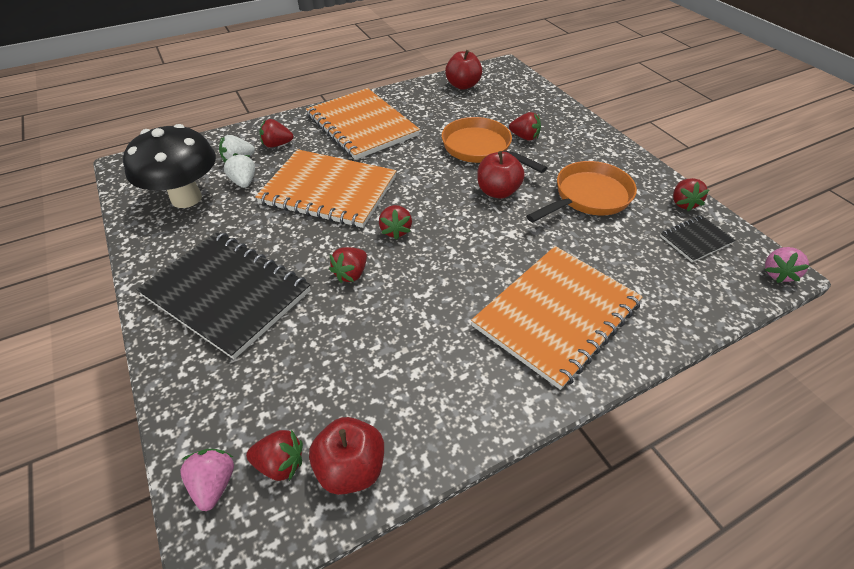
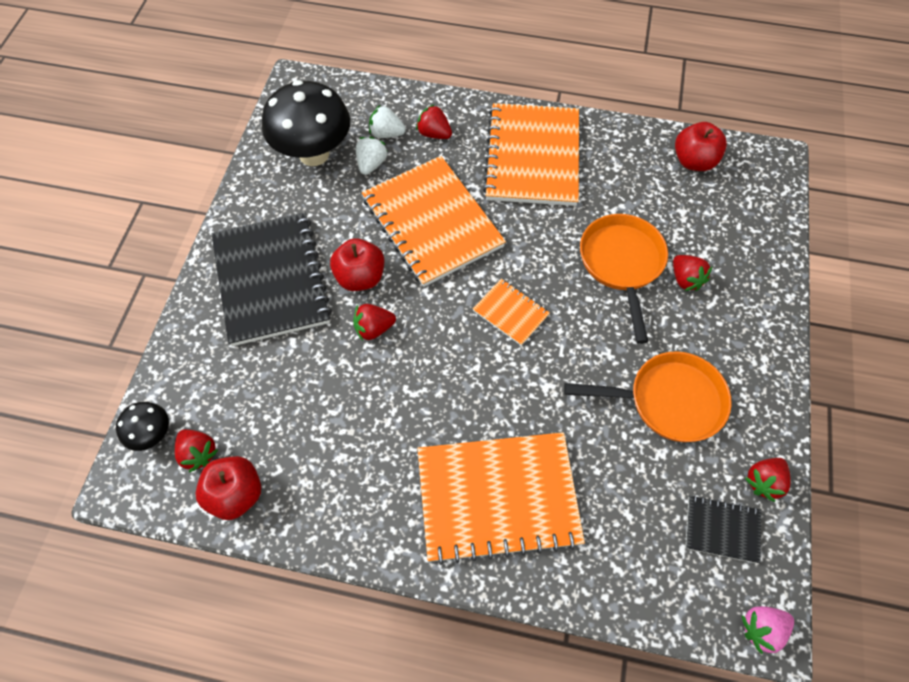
camera: 40 degrees right, 15 degrees up
(214, 484) = (152, 435): pink strawberry -> black mushroom
(395, 230) = (448, 309): red strawberry -> none
(441, 208) = (511, 313): none -> orange notebook
(497, 191) = (583, 330): red apple -> red apple (360, 277)

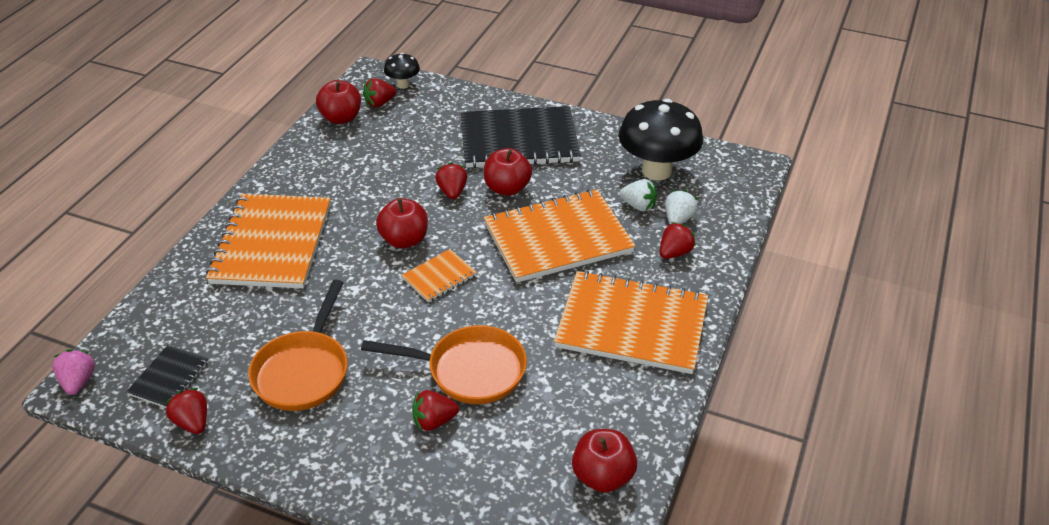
camera: 100 degrees right, 20 degrees down
(463, 358) = (404, 240): none -> red apple

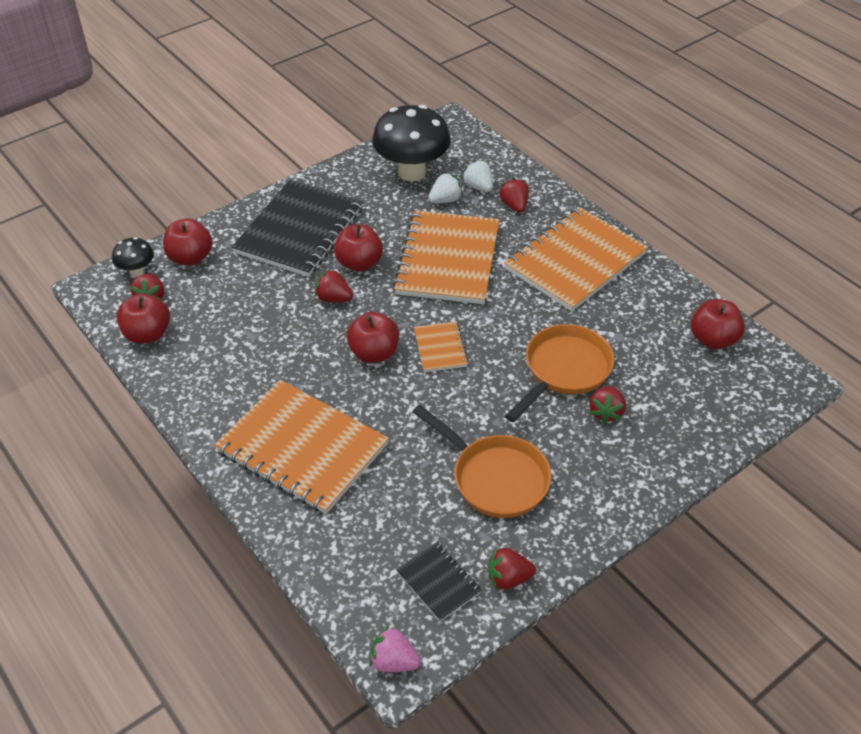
camera: 60 degrees left, 5 degrees up
(438, 101) = (190, 258): none -> red apple

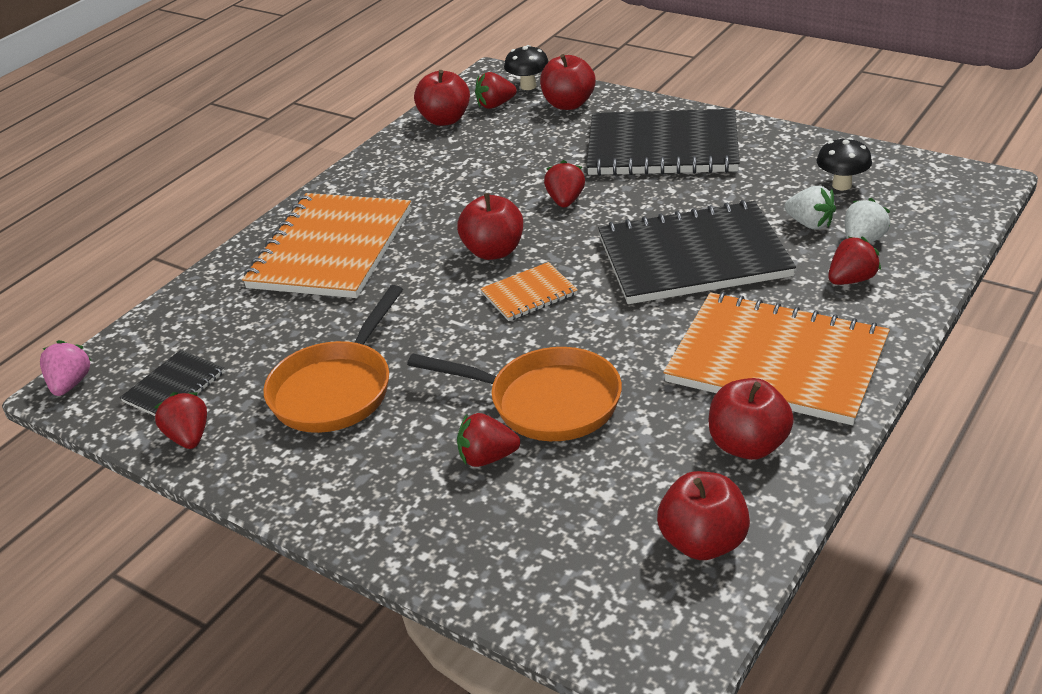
camera: 75 degrees right, 10 degrees down
(359, 263) = (637, 199): red apple -> red apple (748, 445)
(412, 172) = (841, 185): black mushroom -> black mushroom, size x0.48
(448, 260) = (693, 257): orange notebook -> black notebook

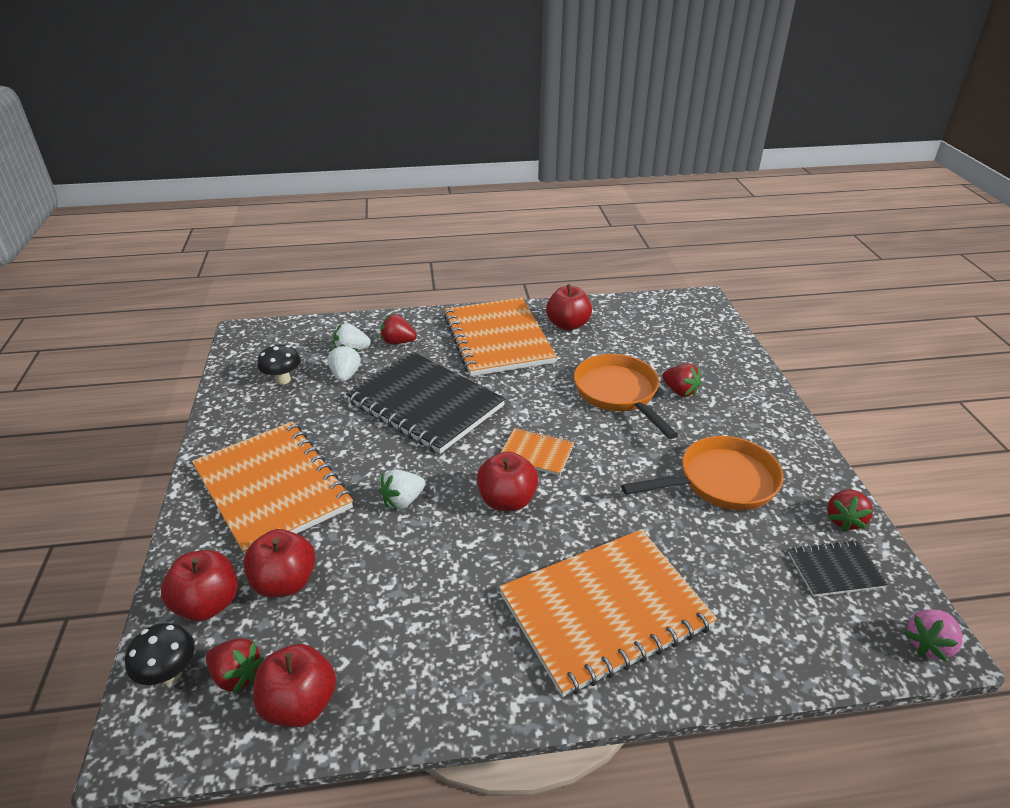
camera: 135 degrees left, 0 degrees up
(565, 201) = (403, 501): red strawberry -> white strawberry
(662, 147) = (273, 488): black notebook -> orange notebook
(703, 542) = (637, 314): red apple -> red apple (285, 582)

